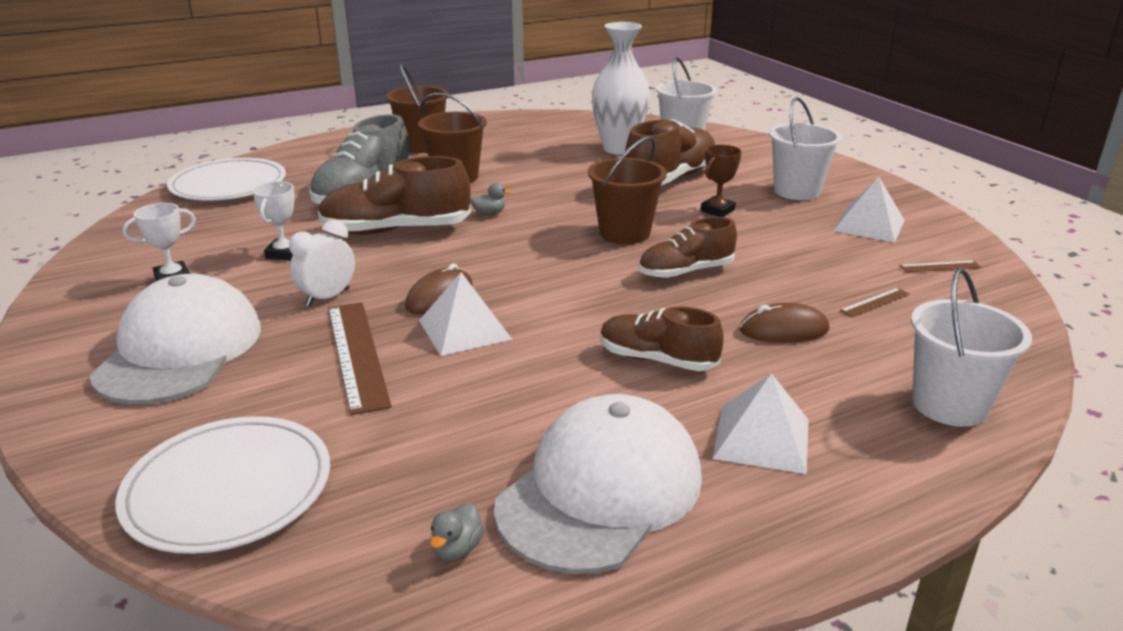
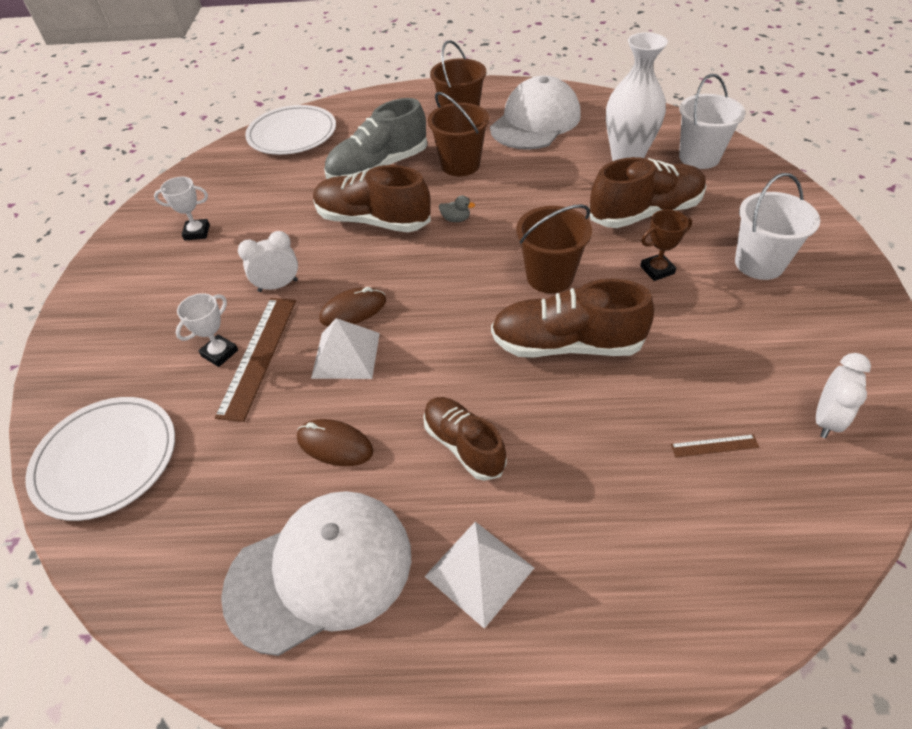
camera: 30 degrees right, 20 degrees up
(180, 350) = (158, 311): white cap -> white cap (535, 121)
(284, 253) = (280, 226): white trophy -> white trophy (220, 353)
(457, 549) = (194, 581): grey duck -> none
(685, 272) = (566, 345): brown shoe -> brown shoe, size x1.55
(784, 330) = (598, 450): brown mouse -> brown mouse (335, 445)
(869, 225) = (797, 335): white pyramid -> none
(940, 267) = (826, 420): brown ruler -> white clock
(949, 405) = (677, 607): white bucket -> none

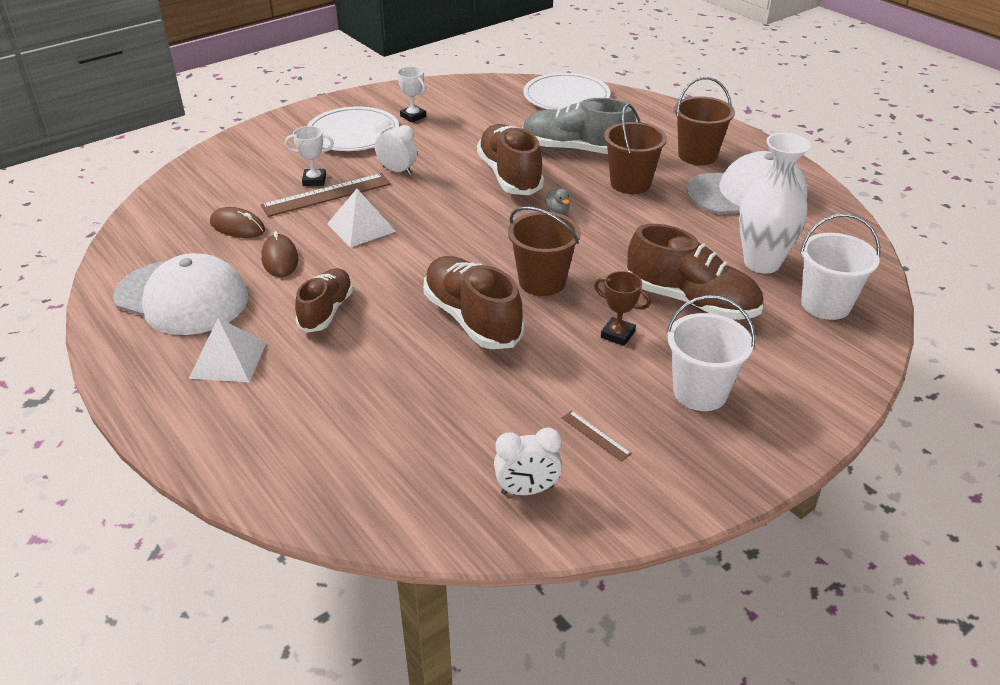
camera: 50 degrees right, 10 degrees down
(106, 459) = (199, 186): white plate -> white plate (353, 133)
(353, 310) = (406, 211): brown mouse -> brown mouse (237, 227)
(714, 446) = (435, 432): brown ruler -> brown ruler (595, 435)

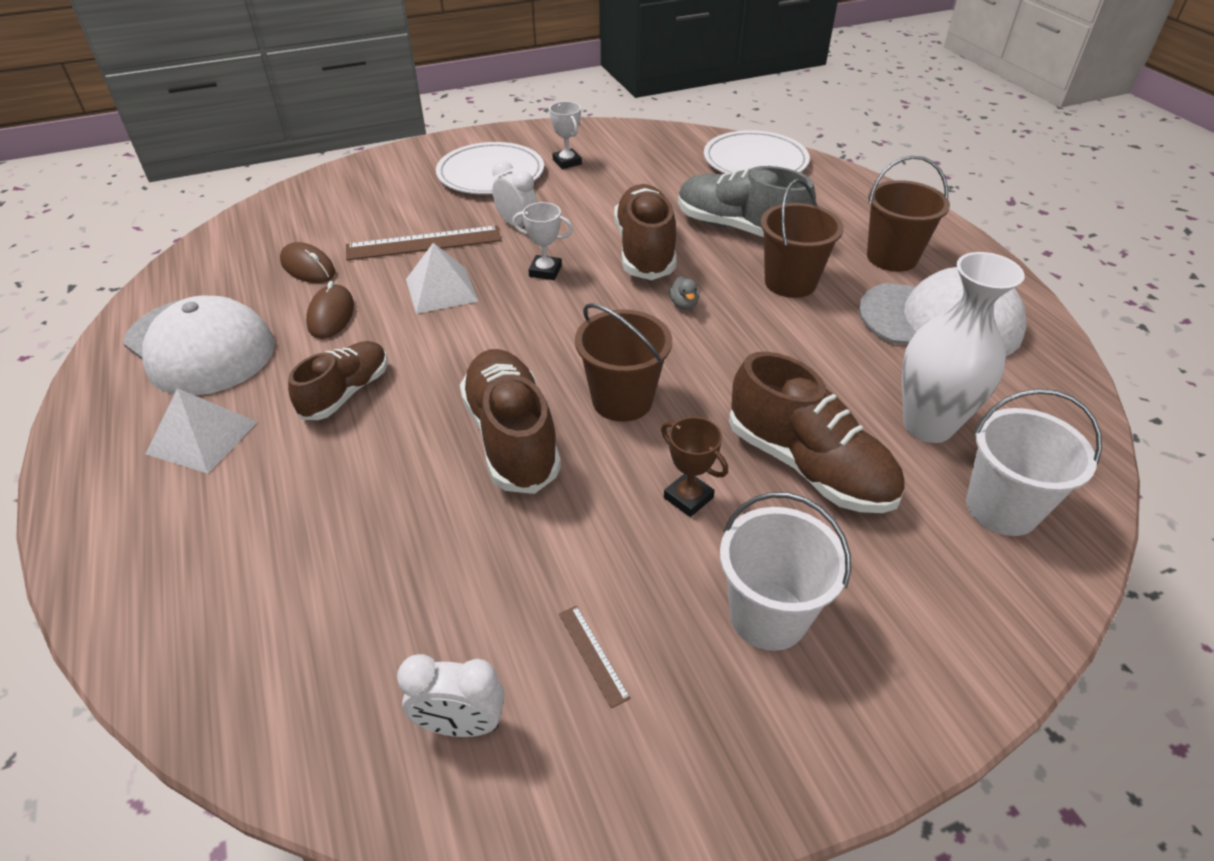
camera: 15 degrees right, 5 degrees up
(314, 180) = (420, 223): white trophy -> white trophy (545, 271)

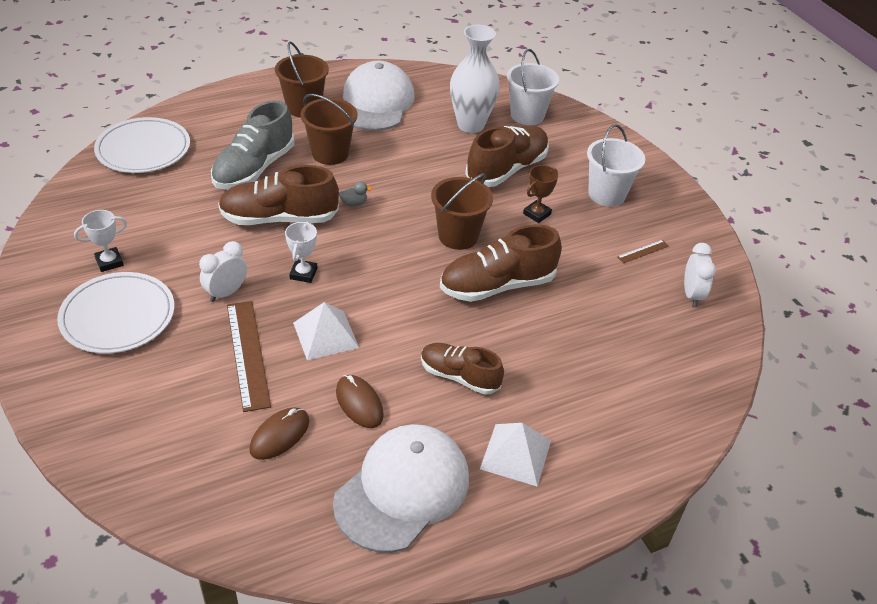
camera: 95 degrees left, 0 degrees up
(331, 315) = (359, 403): brown mouse -> brown mouse turned 60 degrees clockwise

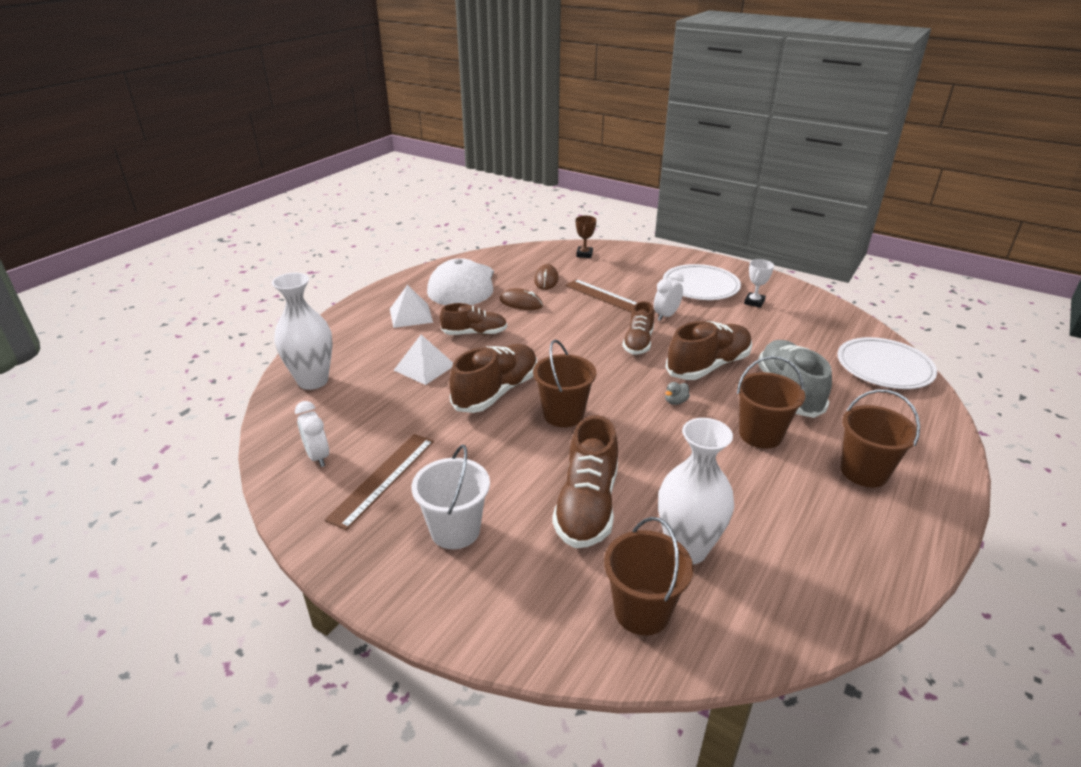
camera: 150 degrees right, 10 degrees down
(226, 293) = (666, 316): white clock -> white clock turned 150 degrees counterclockwise
(303, 273) = (638, 343): white trophy -> brown shoe
(326, 335) = (578, 321): white pyramid -> white pyramid (424, 367)
(376, 102) = (818, 521): white cap -> none
(527, 115) = (642, 611): white bucket -> brown bucket
(537, 214) = (513, 468): brown trophy -> brown trophy (584, 254)
(643, 251) = (382, 478): brown ruler -> brown ruler, size x2.17
(678, 392) = (313, 381): none -> white vase

